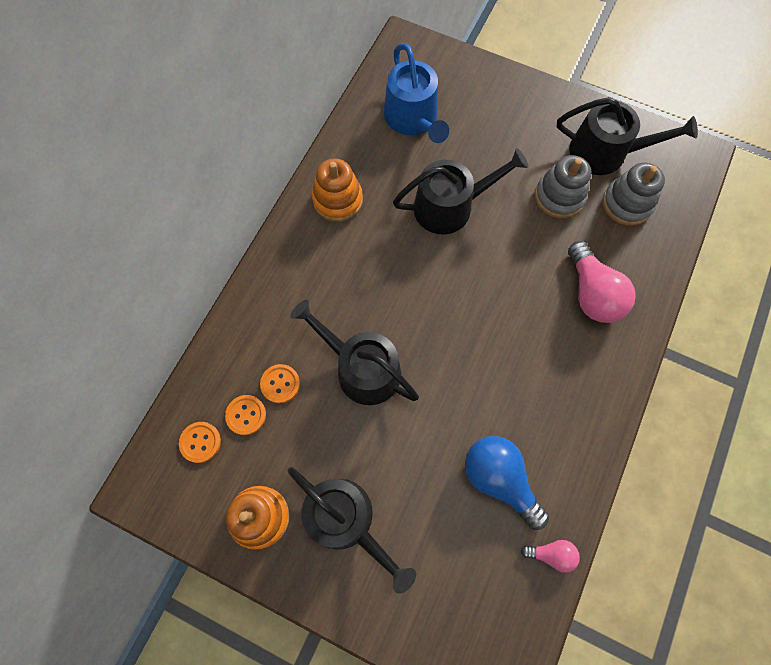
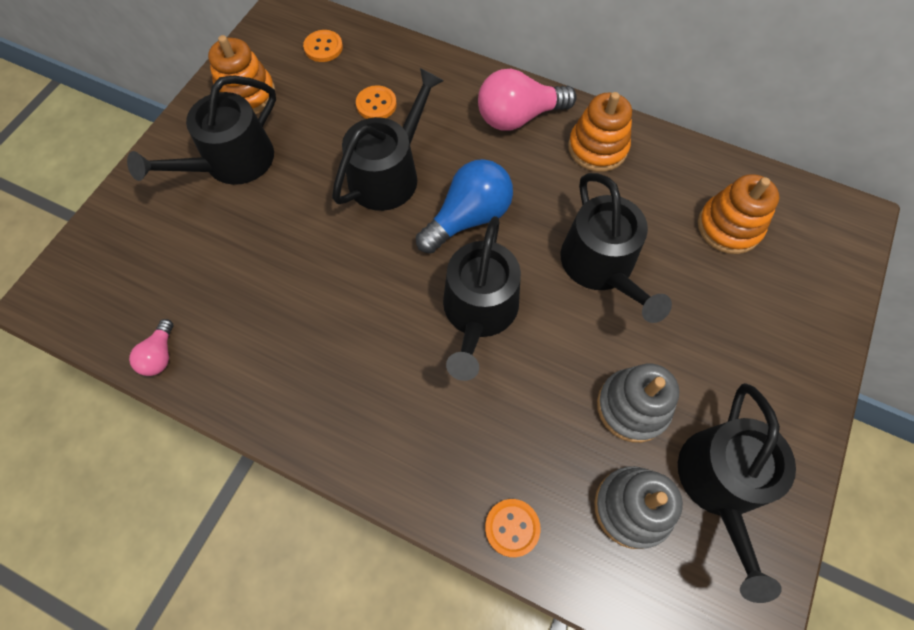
camera: 90 degrees right, 5 degrees down
(246, 415) = (346, 79): orange button -> orange button (512, 528)
(413, 119) = (729, 227): blue watering can -> orange stacking toy
(494, 294) = (478, 312): none -> black watering can
(499, 479) = (250, 305): blue light bulb -> blue light bulb (468, 218)
(592, 293) = (482, 437): pink light bulb -> pink light bulb (518, 117)

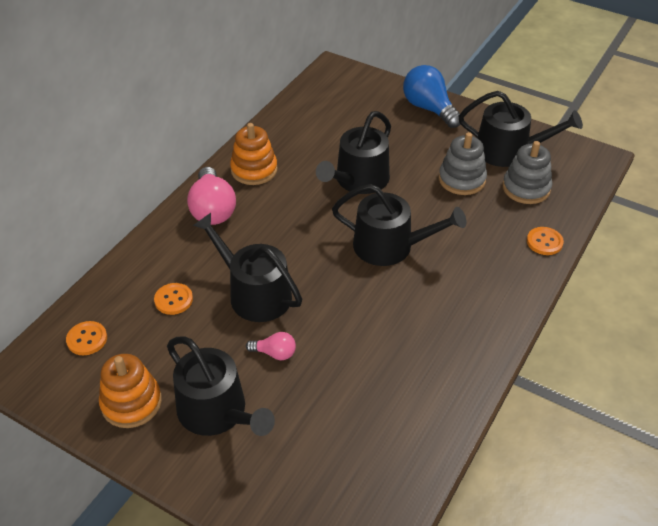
camera: 85 degrees left, 20 degrees down
(160, 355) = (422, 456): pink light bulb -> pink light bulb (274, 353)
(468, 218) = (307, 246): blue light bulb -> blue light bulb (429, 108)
(601, 267) = (358, 180): black watering can -> black watering can turned 135 degrees clockwise
(729, 227) = (333, 119): orange stacking toy -> none

